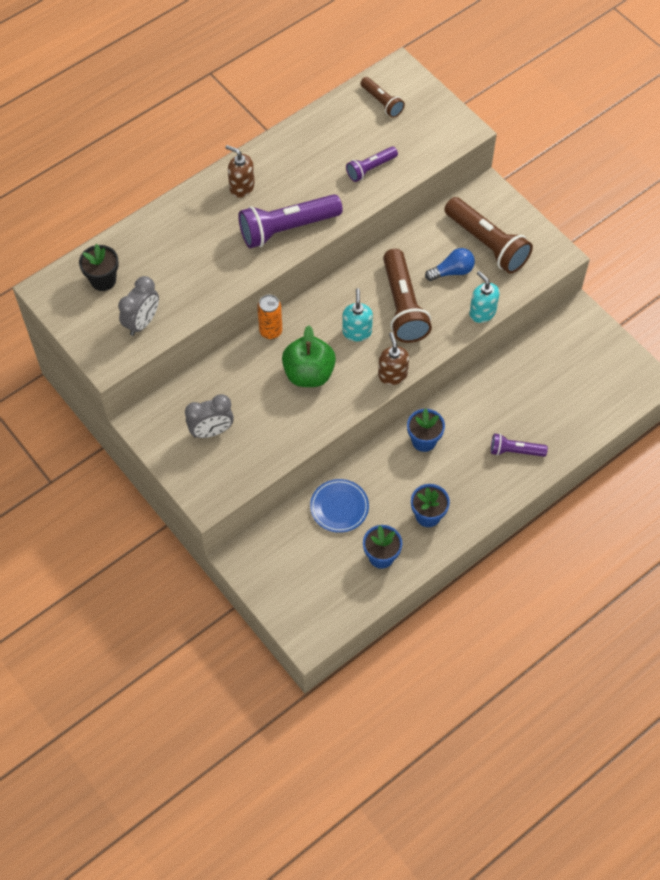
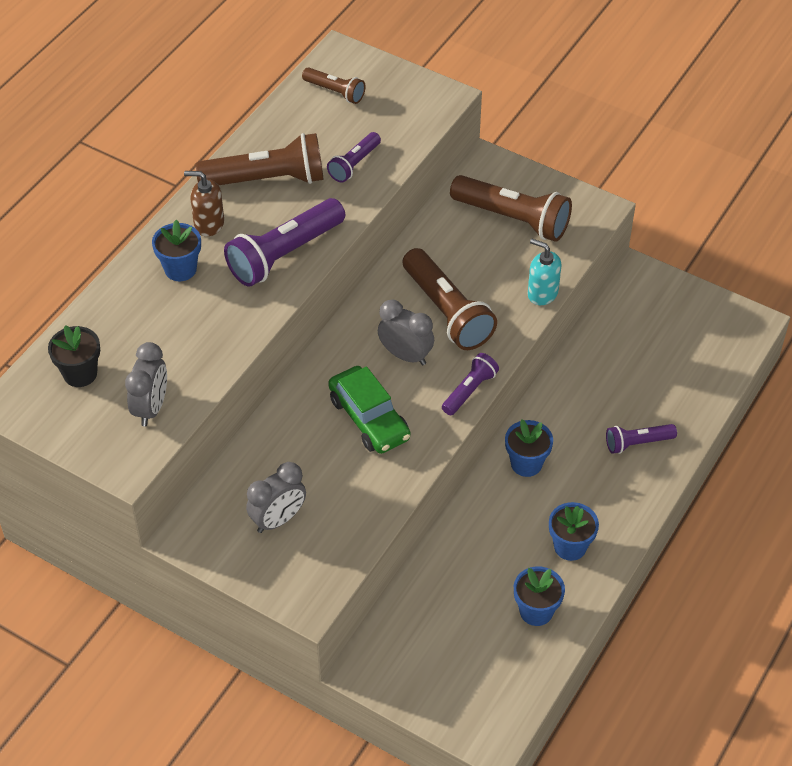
camera: 20 degrees left, 10 degrees down
(206, 218) = (180, 269): none -> blue flower pot
(270, 331) = (301, 384): orange can -> none
(299, 163) = (267, 180): none -> brown flashlight
(309, 374) = (369, 418): green apple -> green car
(339, 507) = (460, 570): blue plate -> none
(357, 332) = (405, 355): turquoise soap dispenser -> grey clock
(392, 375) = (469, 391): brown soap dispenser -> purple flashlight
(452, 271) = (487, 259): blue light bulb -> none

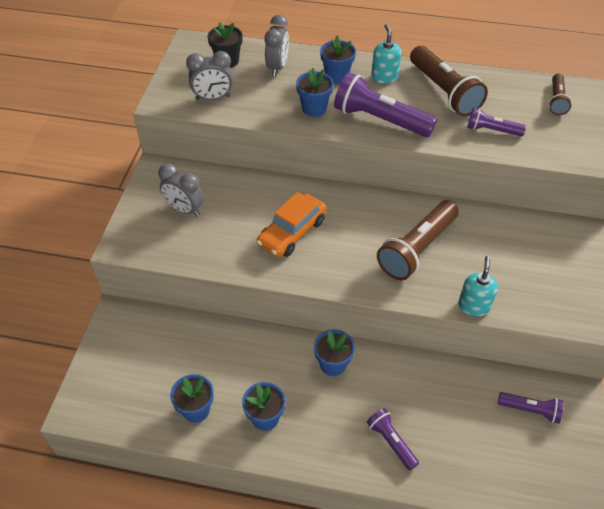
camera: 70 degrees right, 0 degrees up
(209, 224) = (384, 77): brown soap dispenser -> turquoise soap dispenser
(230, 310) = (314, 108): none -> blue flower pot
(369, 418) = (292, 232): green car -> orange car
(405, 355) = (361, 236): grey clock -> grey clock (277, 67)
(469, 391) = (347, 285): purple flashlight -> purple flashlight (530, 410)
(513, 219) = (540, 264): brown flashlight -> none

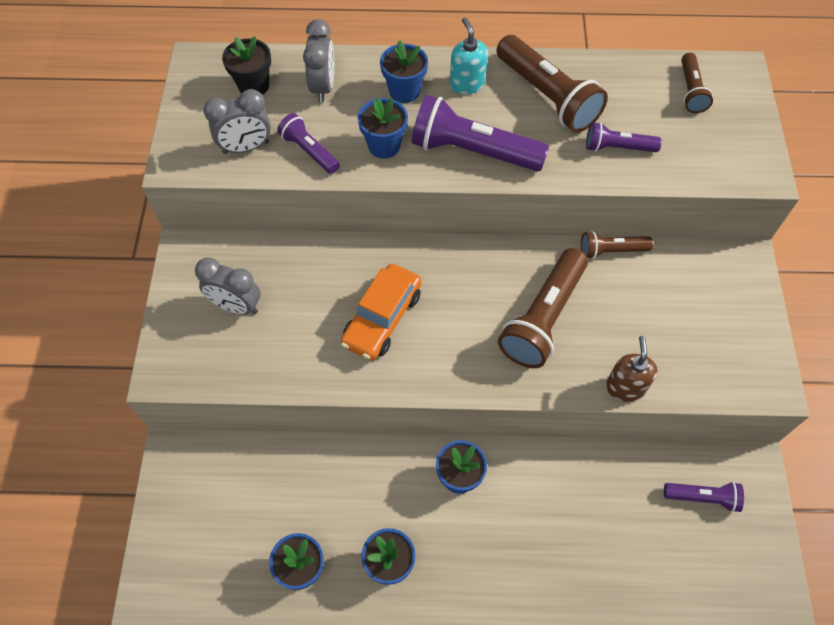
camera: 10 degrees left, 10 degrees up
(391, 441) = (547, 568): purple flashlight -> purple flashlight (309, 151)
(473, 306) = (625, 387): turquoise soap dispenser -> brown soap dispenser
(479, 210) = (611, 250): none -> brown flashlight

